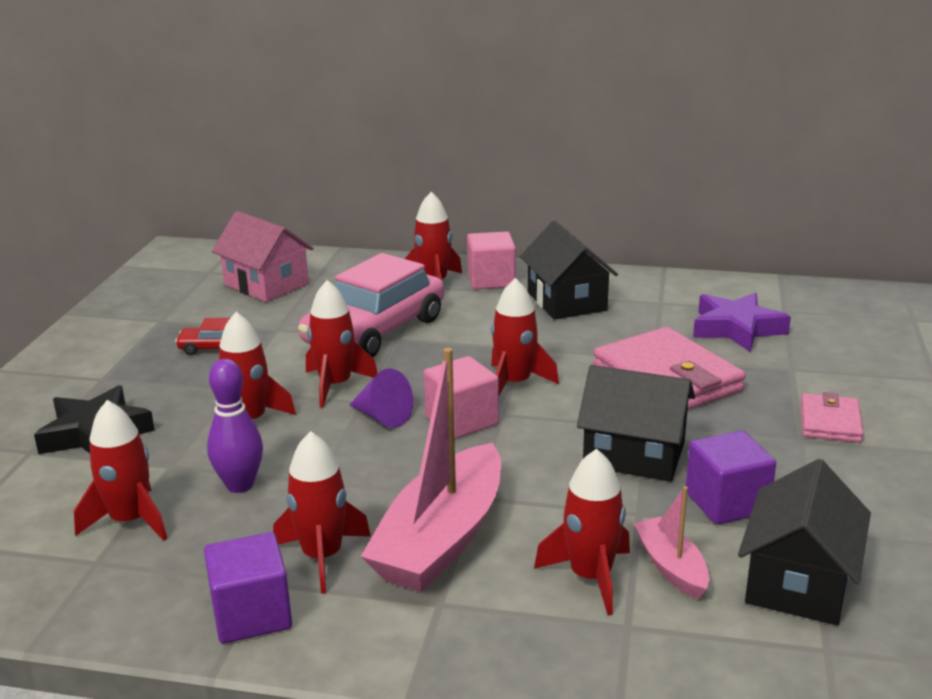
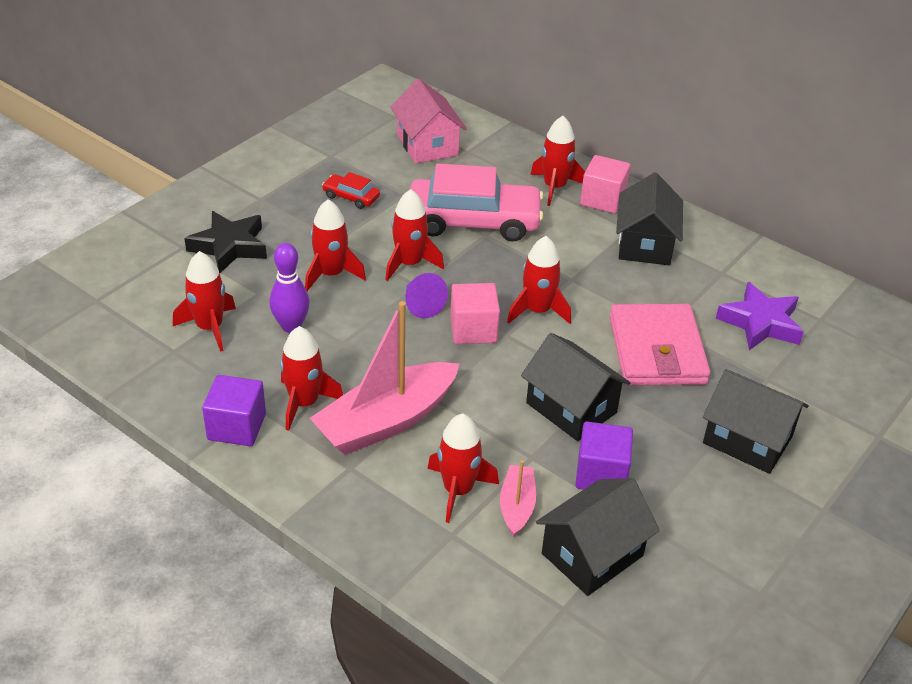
camera: 25 degrees right, 15 degrees up
(374, 331) = (473, 221): pink car -> pink car turned 150 degrees counterclockwise
(830, 422) = (747, 440): pink wallet -> black house

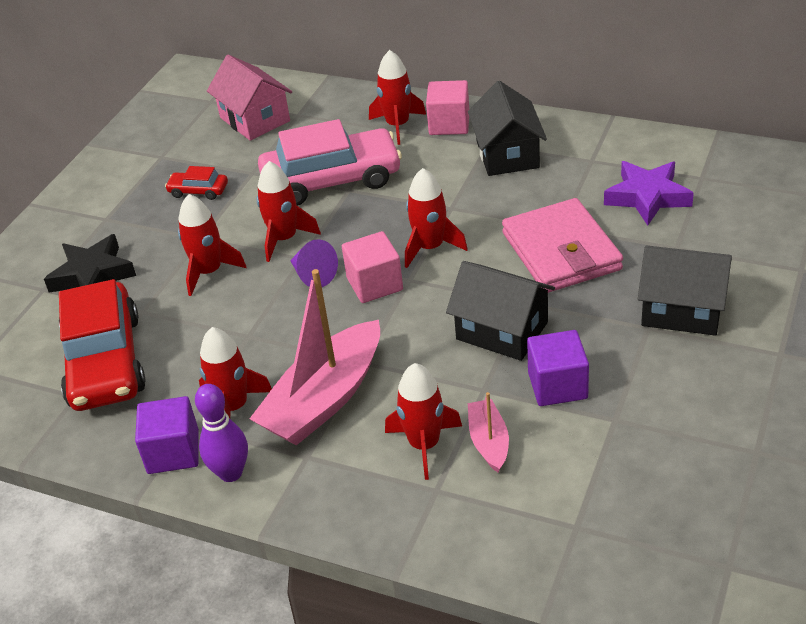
camera: 10 degrees left, 0 degrees up
(210, 328) = (105, 361): red rocket -> red car
(291, 326) = (189, 335): purple bowling pin -> purple bowling pin (231, 473)
(592, 555) = (582, 465): black house -> none

